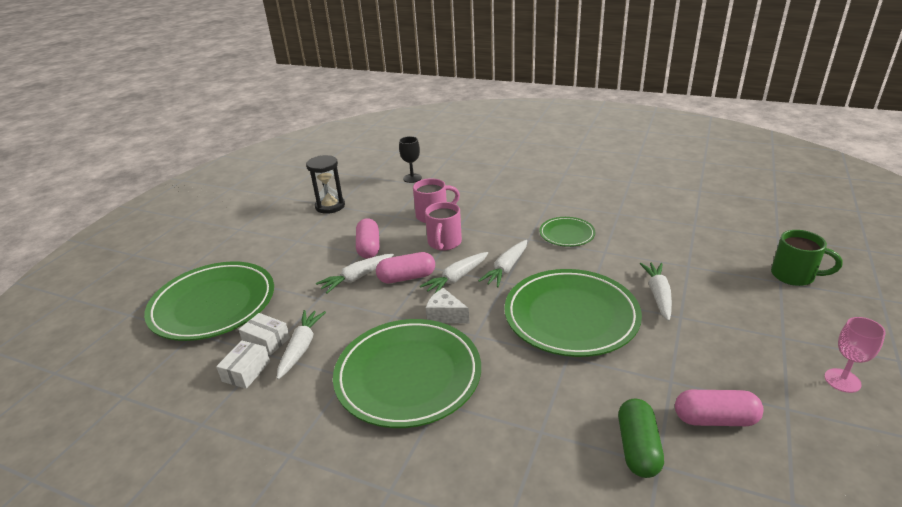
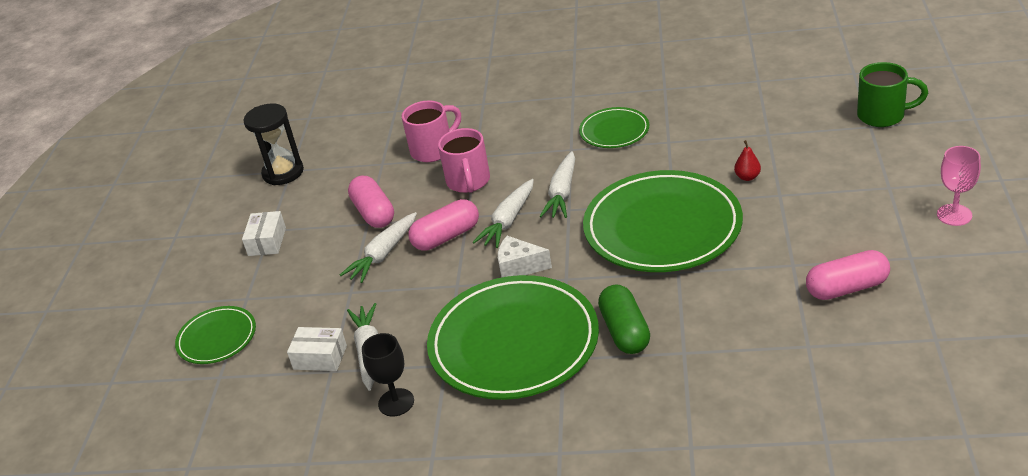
camera: 15 degrees left, 5 degrees up
(213, 304) = (217, 338): green plate -> green plate, size x0.50
(246, 371) = (320, 396): white box -> white box (267, 241)
(412, 178) = (373, 104): black goblet -> black goblet (396, 402)
(638, 448) = (783, 337): green capsule -> green capsule (625, 331)
(658, 295) = (747, 177): white carrot -> red pear

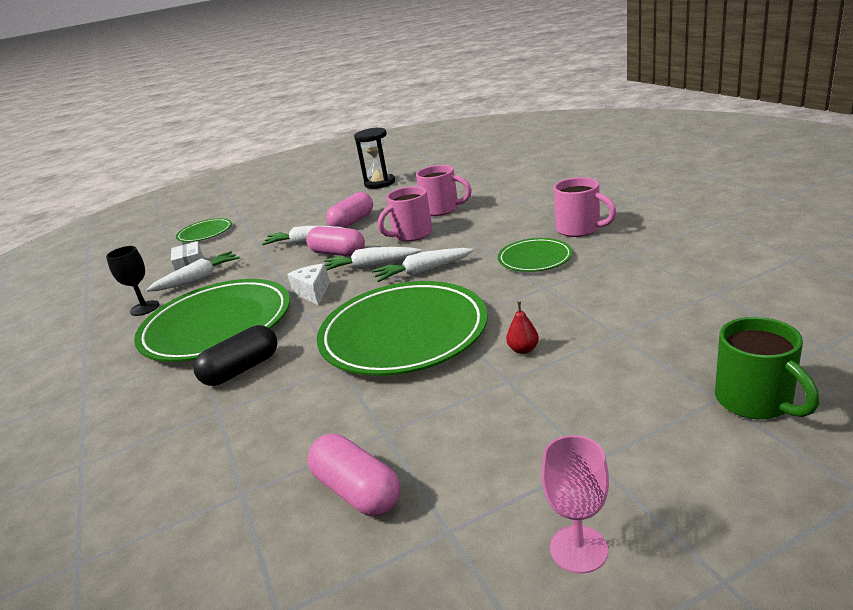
camera: 60 degrees right, 10 degrees down
(267, 241) = (305, 208): white box -> none
(590, 94) = (580, 229): none -> pink mug
(625, 331) = (242, 369): green capsule -> black capsule

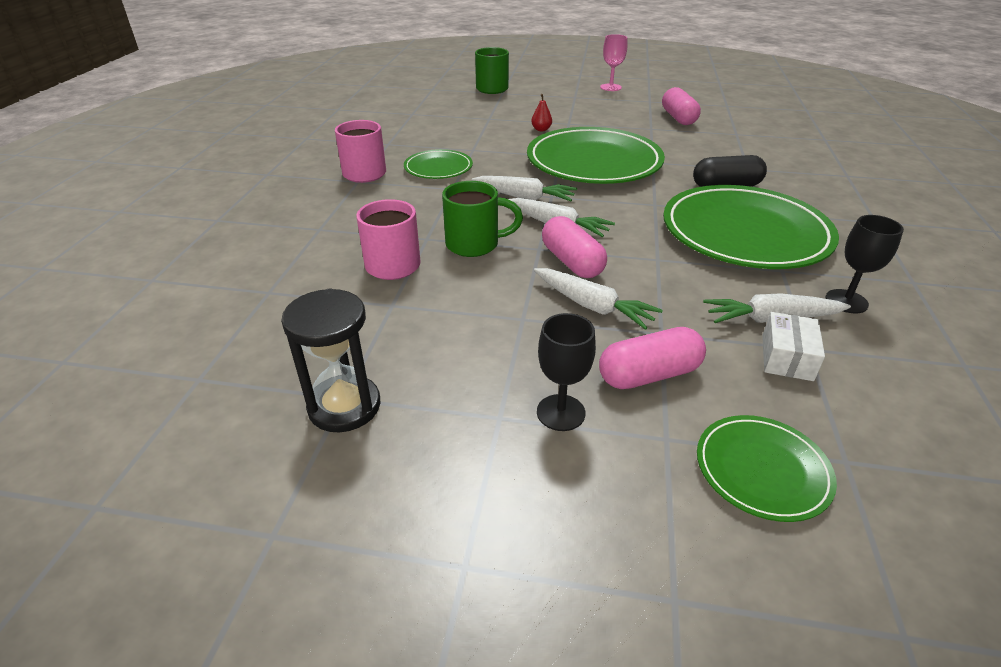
camera: 150 degrees left, 10 degrees up
(293, 213) = (560, 412): none -> black goblet
(313, 292) = (634, 224): white cheese -> none
(352, 222) = (503, 312): pink capsule -> pink capsule (649, 375)
(411, 234) = (474, 244): pink mug -> green mug

